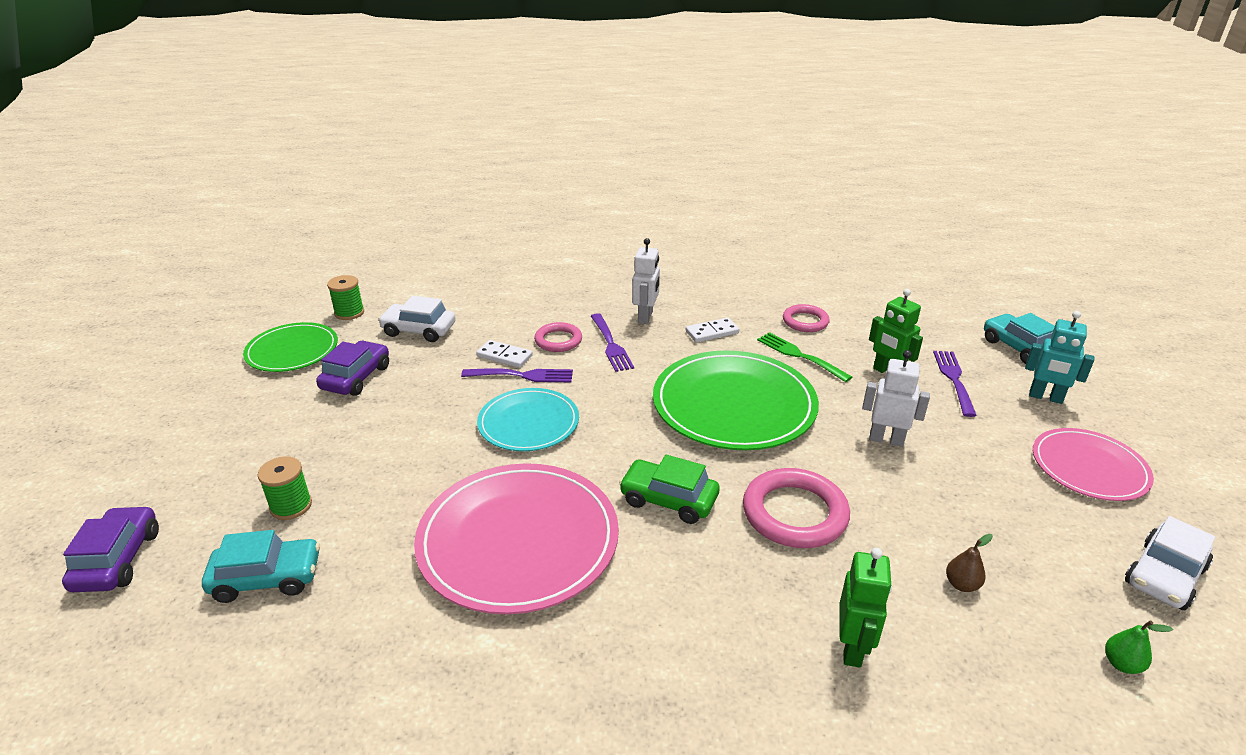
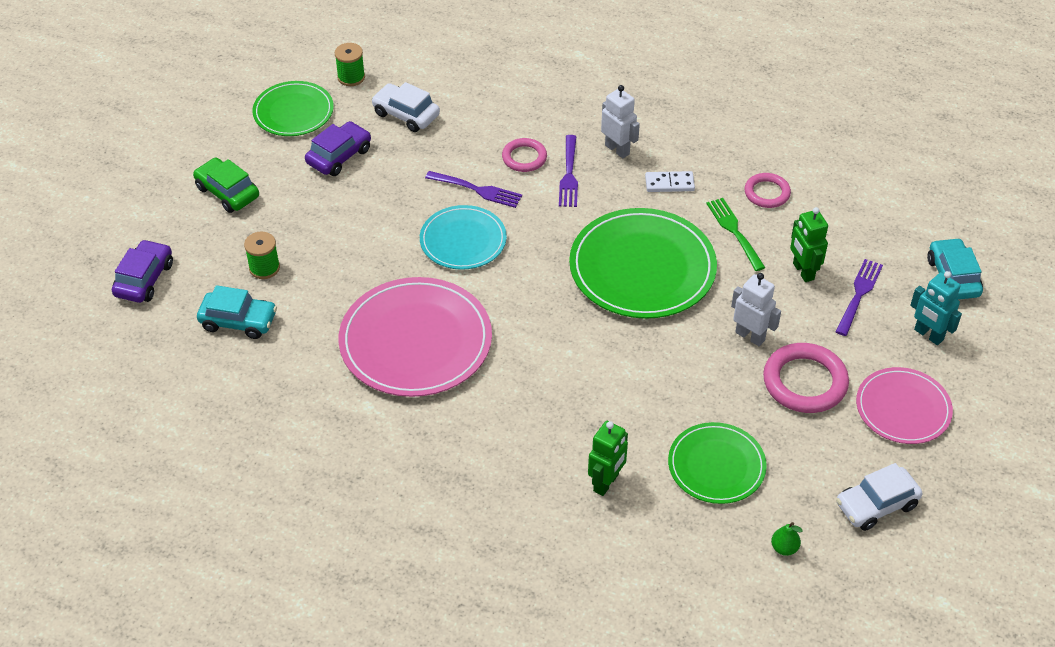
camera: 20 degrees right, 15 degrees up
(504, 356) = (470, 164): white domino -> none
(646, 317) = (617, 149): white robot -> white robot turned 75 degrees counterclockwise
(668, 500) = (540, 340): green car -> green car (227, 192)
(794, 513) = (630, 378): pink ring -> pink ring (805, 382)
(961, 584) = (716, 465): brown pear -> green plate

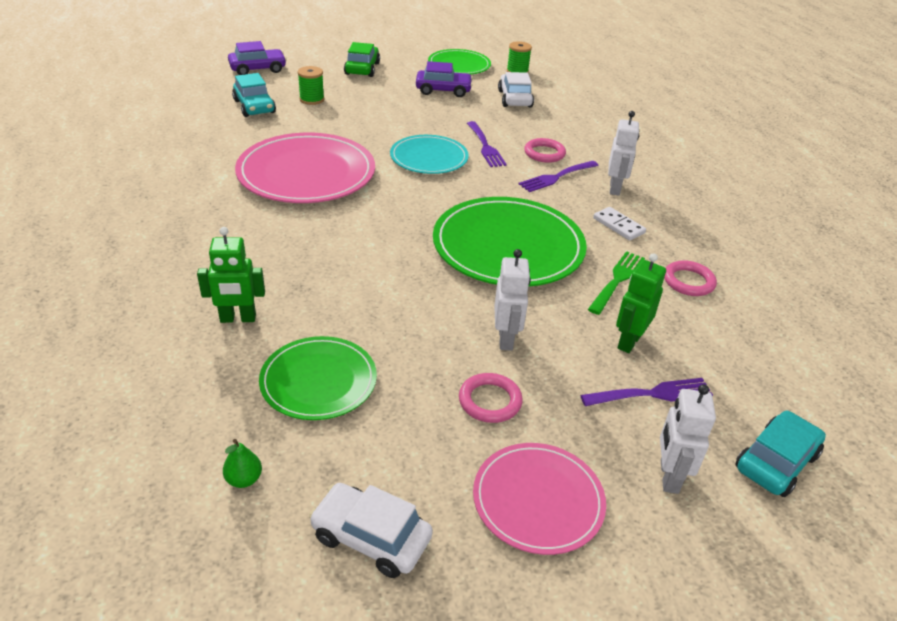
camera: 50 degrees right, 10 degrees down
(805, 382) = (490, 401): pink ring -> pink ring, size x0.60
(928, 335) = (668, 476): turquoise robot -> white robot

